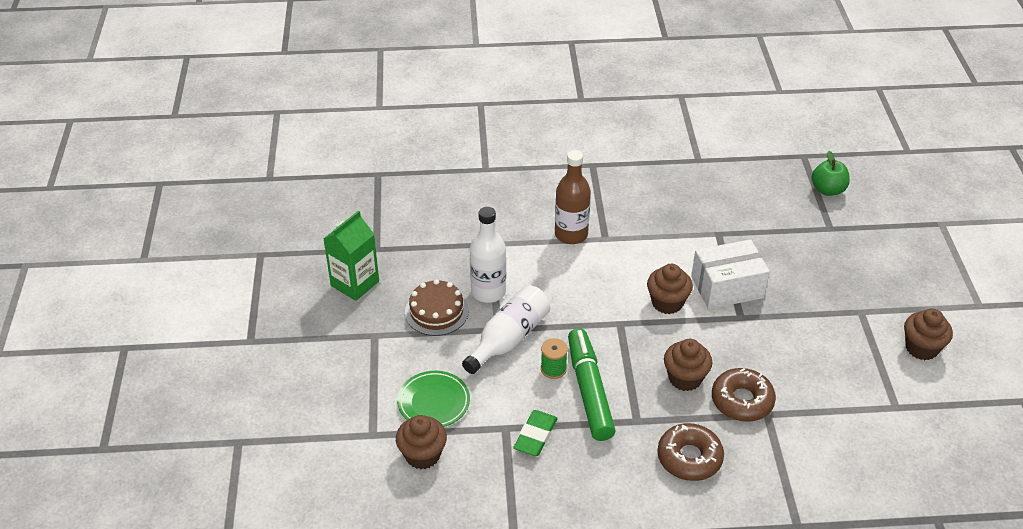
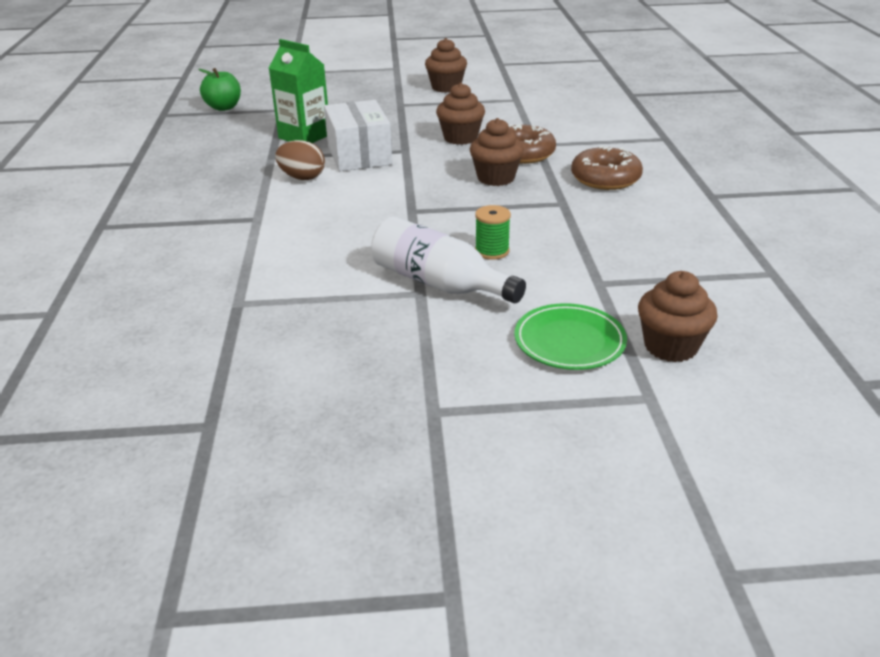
camera: 90 degrees left, 10 degrees down
(355, 283) = (299, 446): green carton -> green carton (304, 136)
(436, 311) = (381, 347): brown cake -> none
(488, 292) = (343, 302): white bottle -> none
(535, 436) = (605, 262): green eraser -> none
(571, 234) = (241, 241): brown bottle -> none
(589, 391) = (524, 229): green marker -> none
(667, 303) = (380, 184): brown cupcake -> brown cupcake (460, 138)
(677, 256) = (302, 178): none -> brown egg

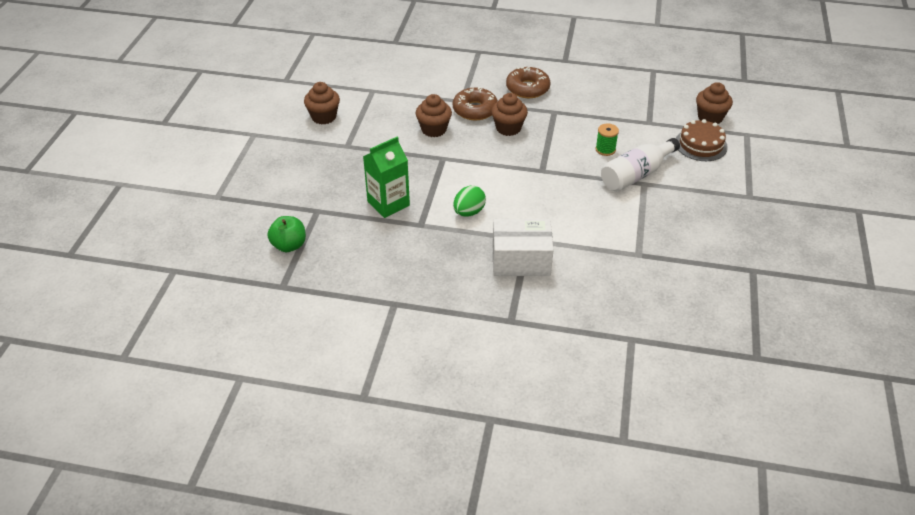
camera: 75 degrees left, 10 degrees up
(302, 178) = (469, 212): brown egg -> green egg
(359, 155) = (440, 180): white box -> white box (521, 260)
(569, 341) = (701, 145): green plate -> brown cake

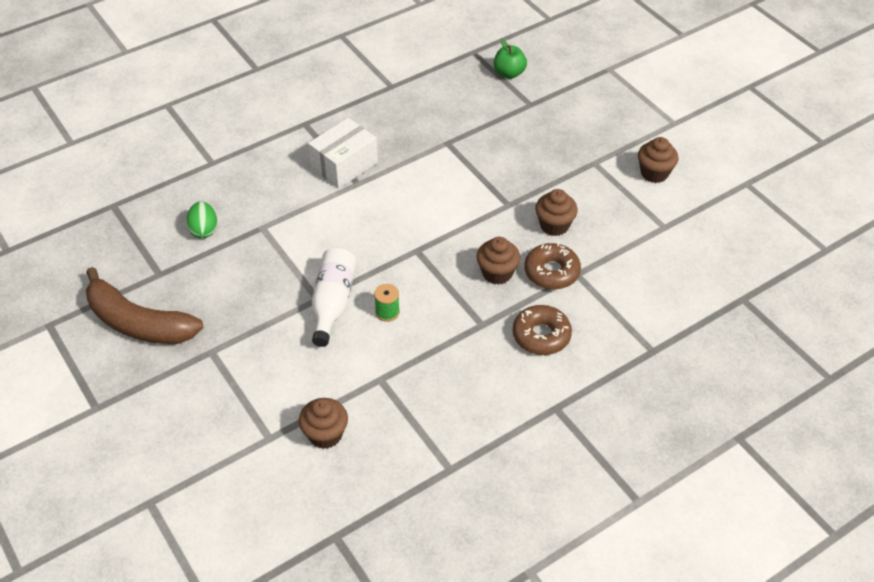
camera: 135 degrees right, 5 degrees up
(388, 203) = (491, 141): green carton -> none
(469, 212) = (426, 174): green egg -> green egg (204, 230)
(701, 145) = (304, 385): brown cake -> none
(793, 244) = (139, 323): none -> brown banana

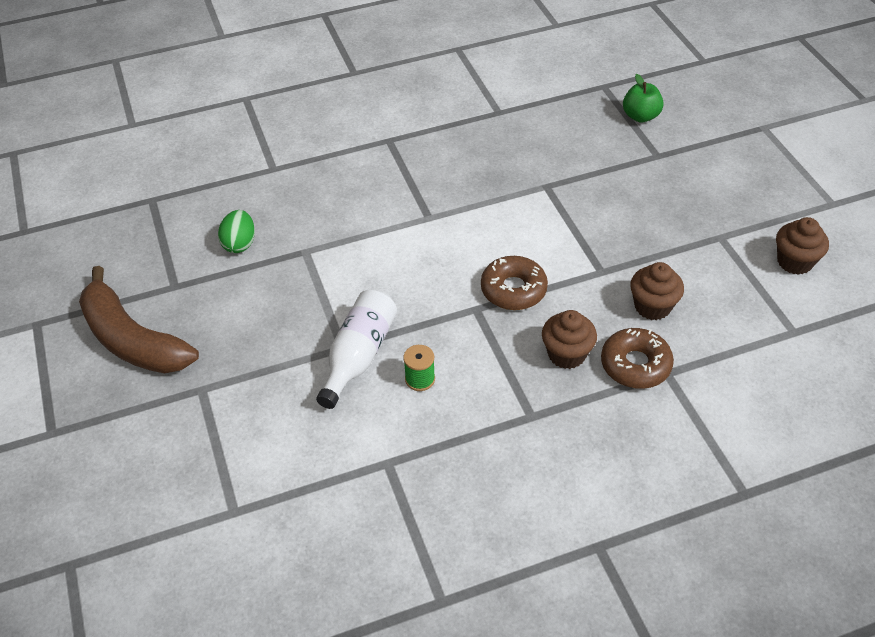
camera: 15 degrees right, 0 degrees up
(325, 434) = (301, 521): brown cupcake -> none
(344, 165) = (419, 194): white box -> none
(541, 335) = (602, 445): brown donut -> brown donut (513, 290)

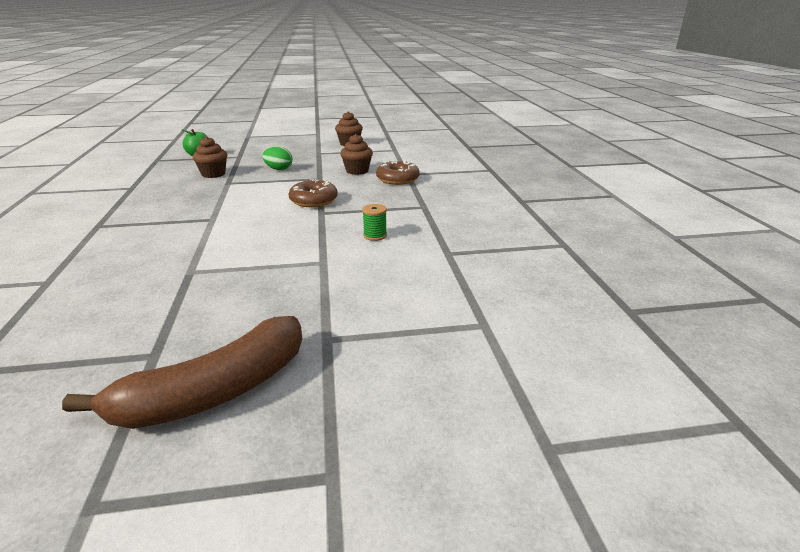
camera: 80 degrees left, 20 degrees down
(239, 244) = (136, 307): green egg -> green egg (279, 169)
(359, 356) = (337, 256): white bottle -> none
(566, 354) = (379, 193): brown cupcake -> brown cupcake (213, 174)

